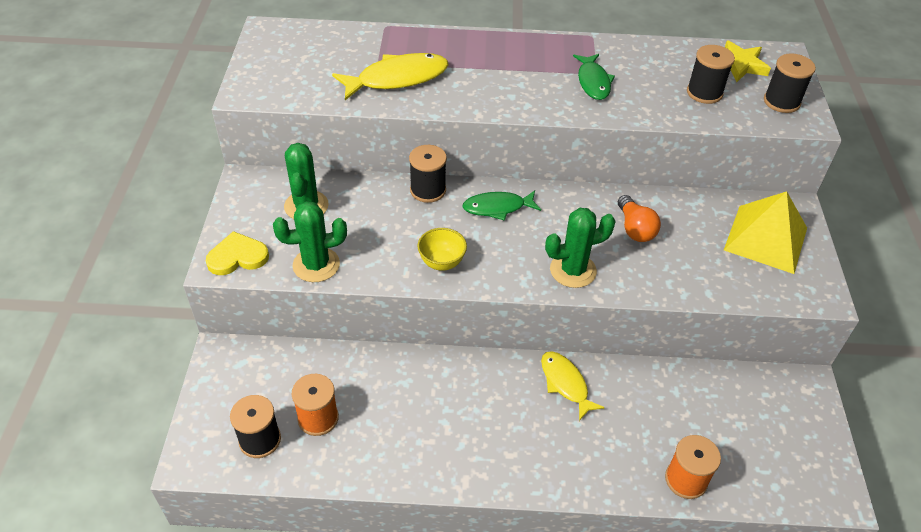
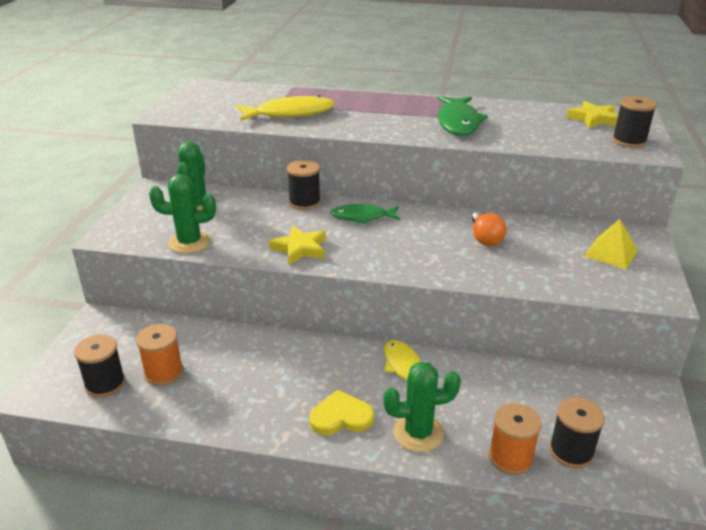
camera: 10 degrees right, 15 degrees down
(237, 257) = (125, 233): yellow heart -> yellow heart (341, 417)
(442, 263) = (300, 249): yellow bowl -> yellow star
(573, 270) = (419, 262): green cactus -> green cactus (418, 433)
(593, 82) = (458, 122): green fish -> green fish, size x1.53
(704, 93) = (557, 133): black spool -> black spool (571, 451)
(765, 238) = (611, 253): yellow pyramid -> yellow pyramid, size x0.63

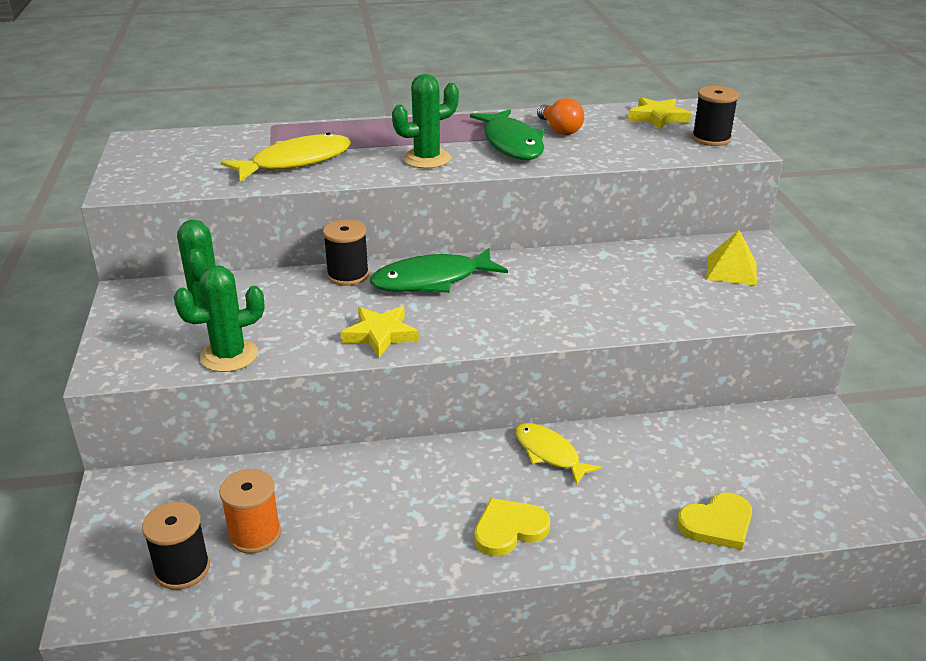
camera: 20 degrees left, 0 degrees up
(362, 217) = (432, 280): green fish -> green fish, size x1.53
(418, 433) = (606, 524): green cactus -> green cactus (426, 159)
(485, 238) = (589, 279): orange light bulb -> orange light bulb (559, 129)
(510, 457) = (717, 524): orange spool -> yellow heart
(571, 451) = (773, 500): black spool -> none

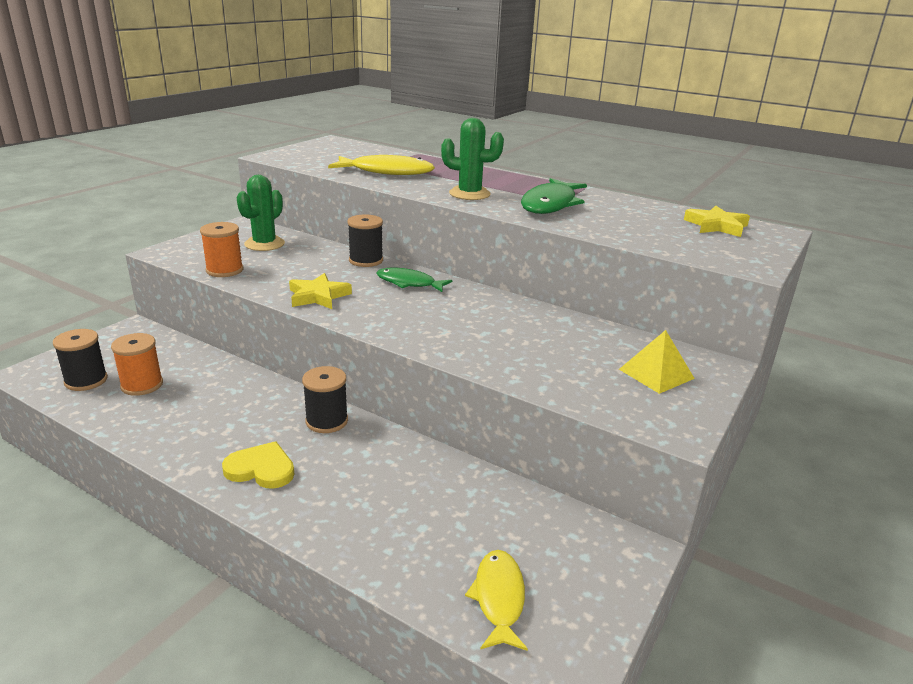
camera: 40 degrees right, 5 degrees down
(229, 356) = (224, 270): green cactus -> orange spool
(432, 280) = (409, 283): green fish -> green fish, size x0.65
(549, 453) = (367, 443): yellow fish -> yellow fish (499, 598)
(559, 129) = (608, 208): orange light bulb -> none
(711, 139) = (736, 252): black spool -> black spool (327, 421)
(717, 524) = (399, 564): yellow heart -> none

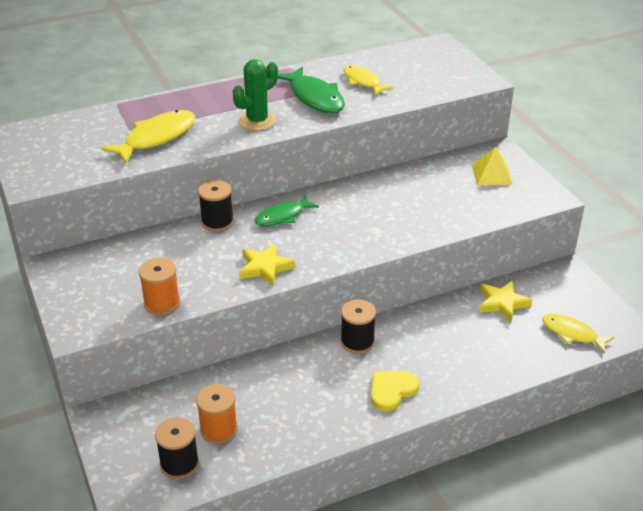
camera: 55 degrees left, 10 degrees up
(264, 244) = (121, 265): green cactus -> none
(620, 215) = (363, 81): none -> yellow fish
(716, 226) = (413, 58): yellow star -> yellow star (502, 303)

